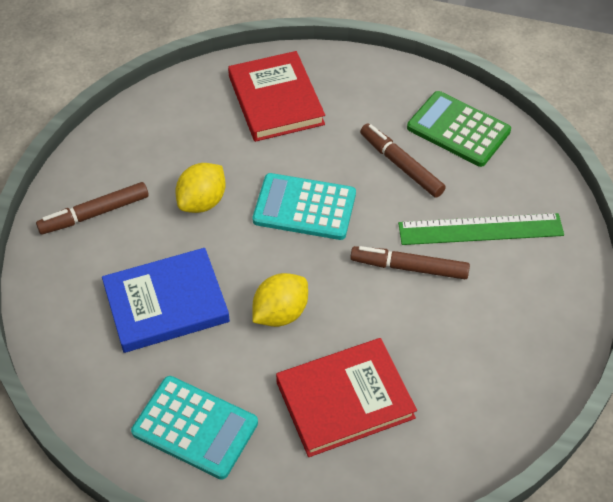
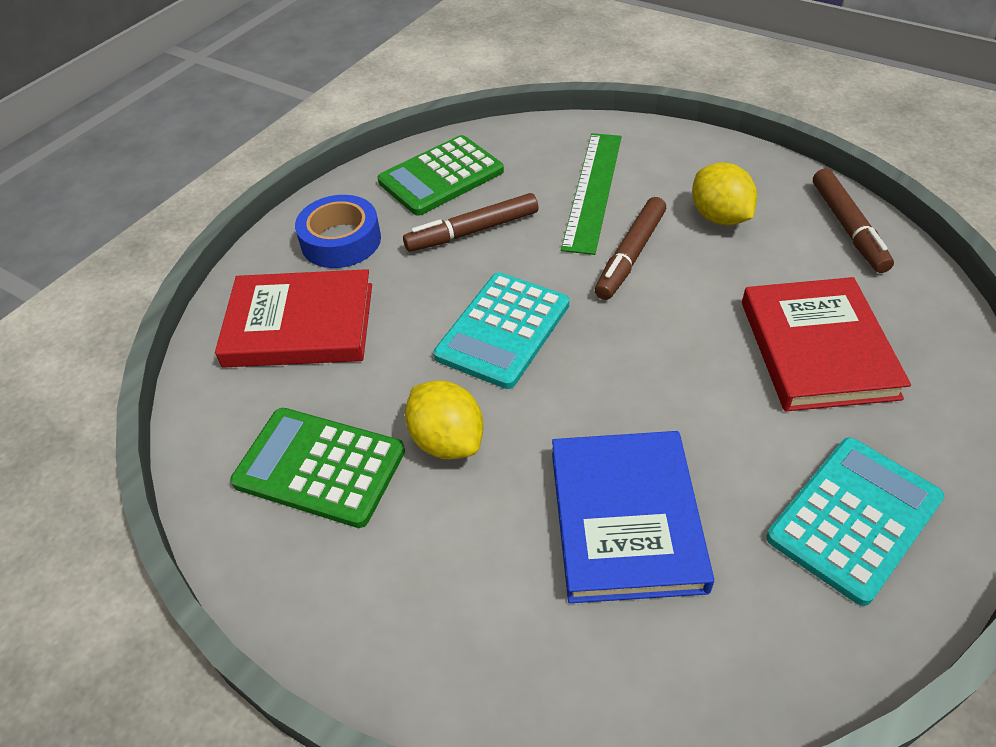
camera: 70 degrees left, 5 degrees down
(94, 214) = (411, 596): brown marker -> brown marker (848, 227)
(168, 148) = (319, 467): none -> green calculator
(280, 313) = (672, 387): yellow lemon -> yellow lemon (719, 217)
(363, 94) = (341, 241): none -> blue tape

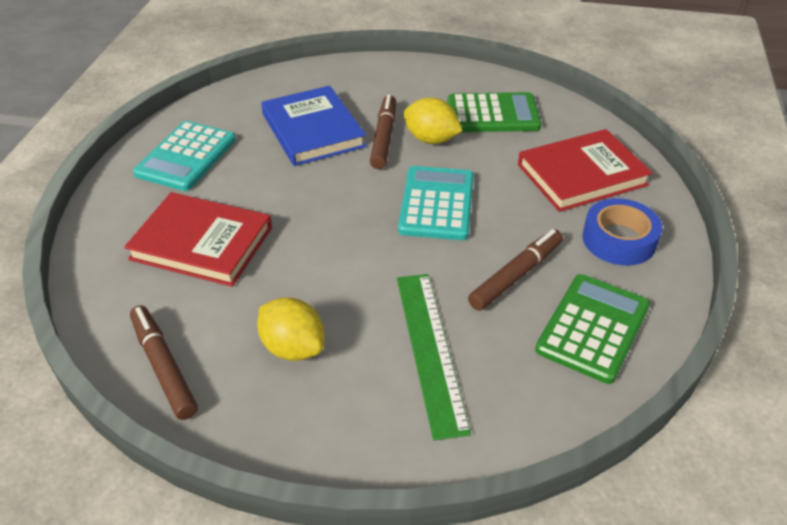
camera: 155 degrees right, 5 degrees down
(630, 255) = (365, 286): brown marker -> brown marker (384, 137)
(817, 349) = (202, 243): red book -> red book turned 45 degrees counterclockwise

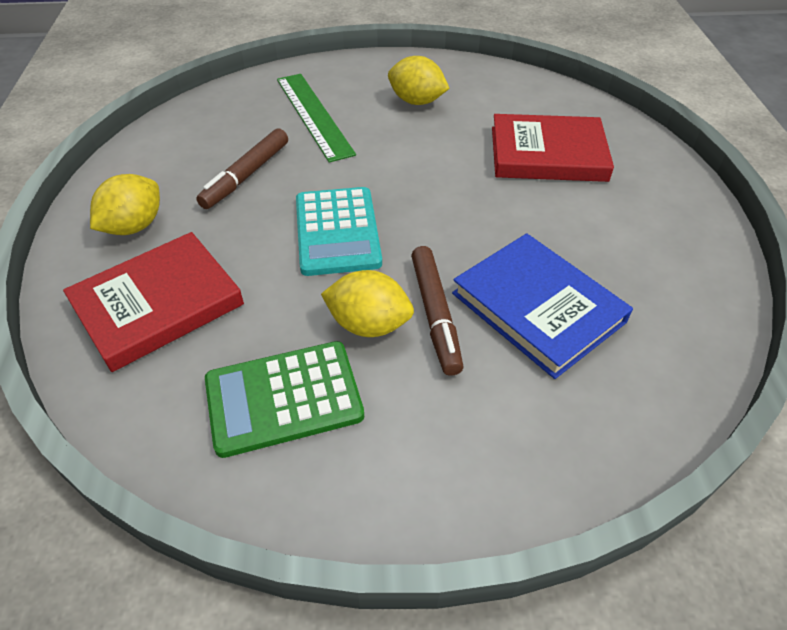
camera: 165 degrees right, 5 degrees up
(163, 367) = (498, 80): brown marker -> none
(186, 157) = (656, 237): turquoise calculator -> none
(593, 328) = (181, 147): green calculator -> none
(619, 240) = (134, 226): blue tape -> yellow lemon

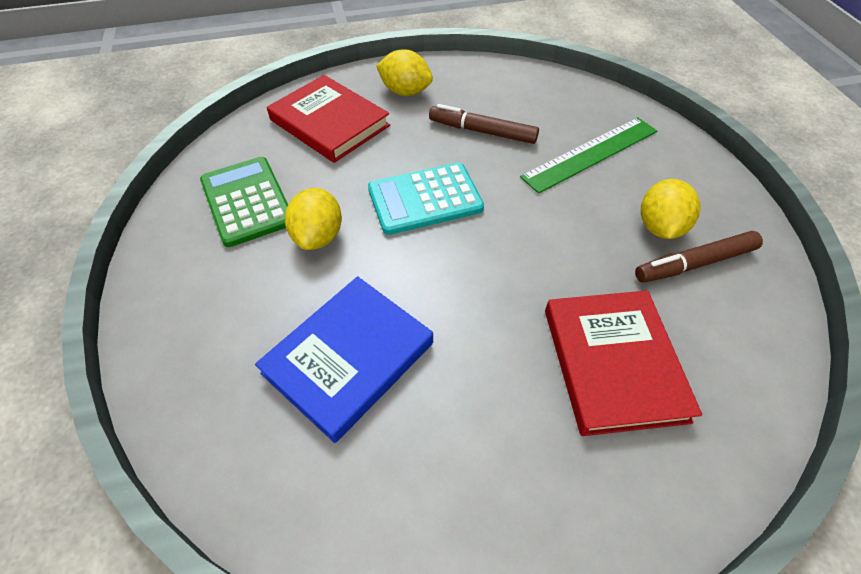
camera: 80 degrees right, 5 degrees up
(435, 314) = (333, 278): brown marker -> brown marker (694, 263)

